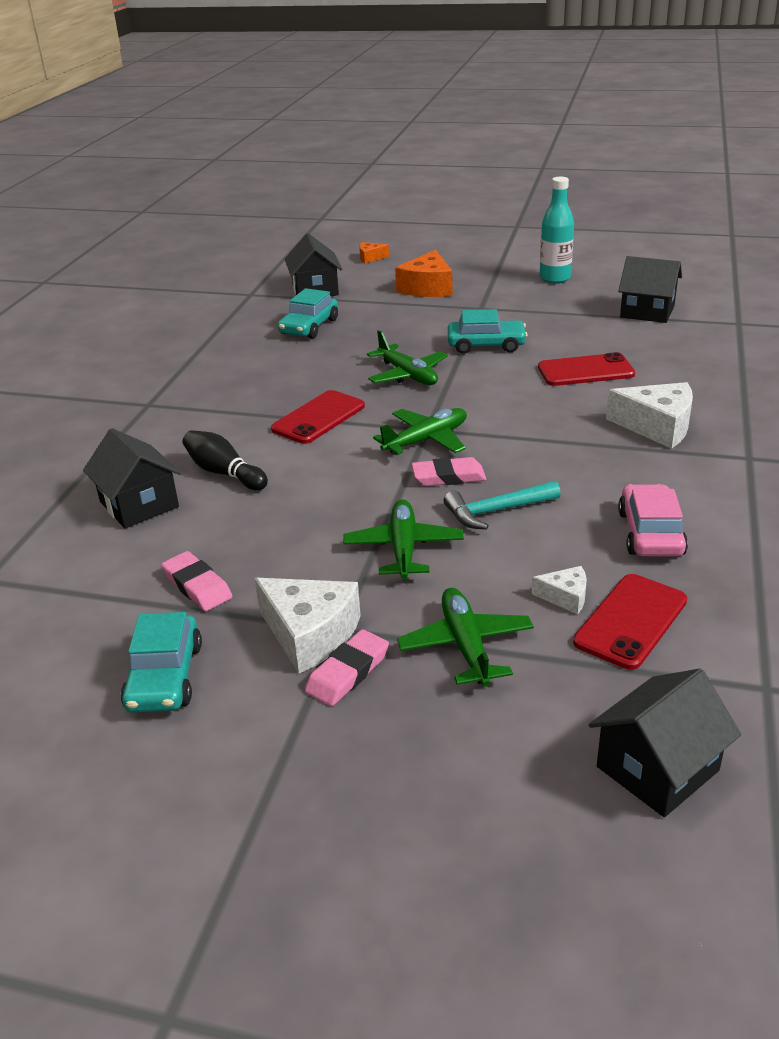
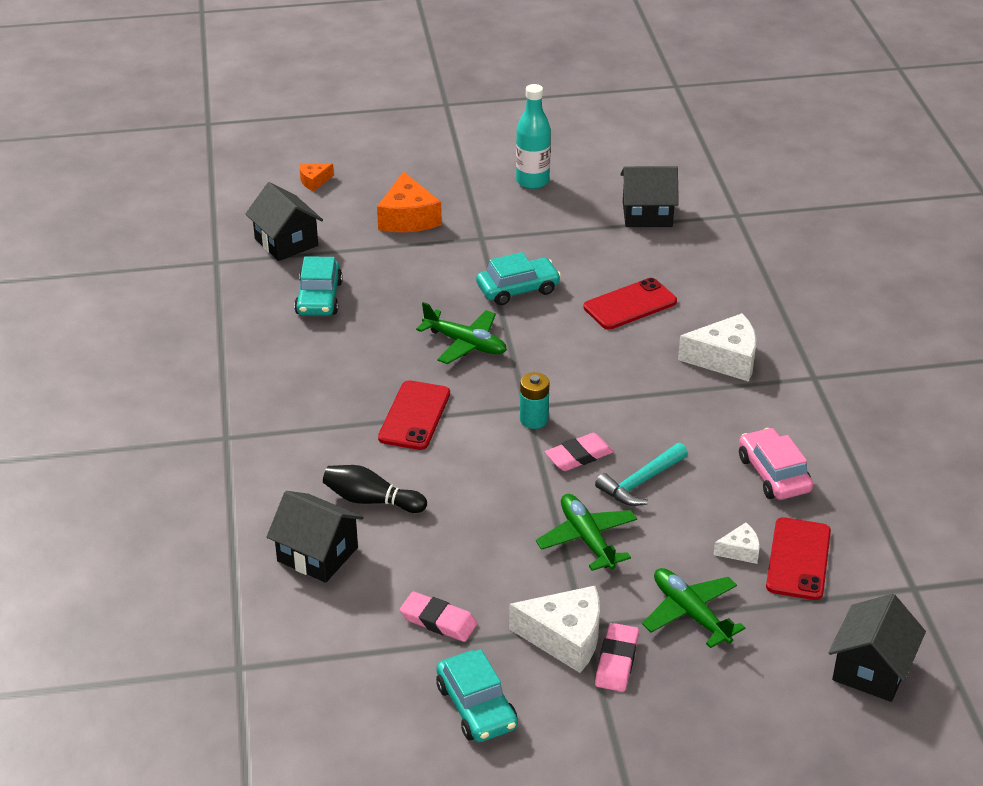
camera: 25 degrees left, 5 degrees up
(426, 440) = (534, 420): green plane -> turquoise battery

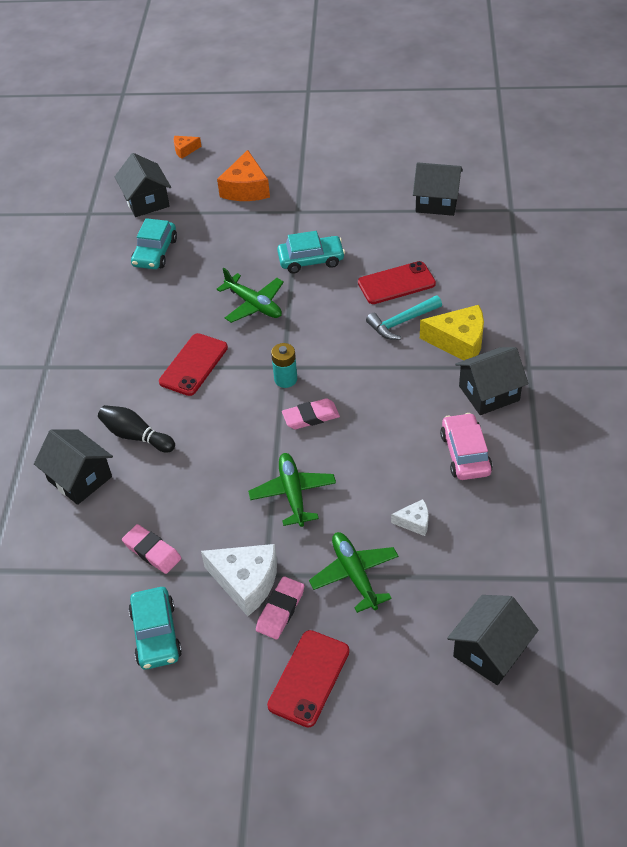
camera: 15 degrees right, 10 degrees up
(532, 181) = (354, 164): turquoise bottle -> none
(641, 482) = (353, 447): turquoise hammer -> turquoise hammer (402, 322)
(725, 359) = (459, 342): white cheese -> yellow cheese
(778, 409) = (489, 393): none -> black house
(798, 559) = (460, 536): red phone -> red phone (309, 678)

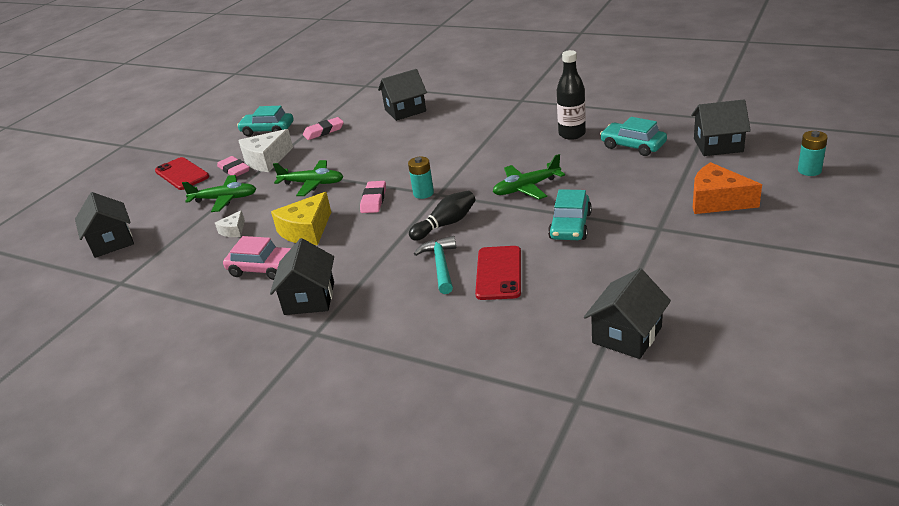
camera: 115 degrees right, 15 degrees down
(134, 300) = (572, 134): none -> black bottle
(136, 436) = (423, 130): black bowling pin -> black bowling pin (446, 224)
(185, 150) = (809, 170): orange cheese -> turquoise battery
(193, 365) = (475, 155): red phone -> none
(459, 342) = (386, 295): yellow cheese -> yellow cheese (306, 230)

